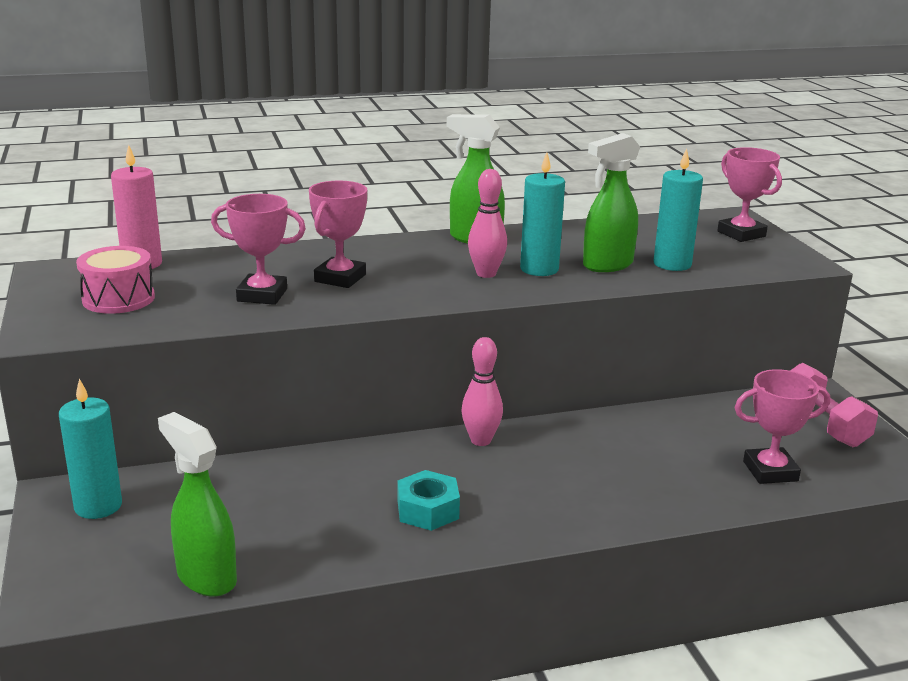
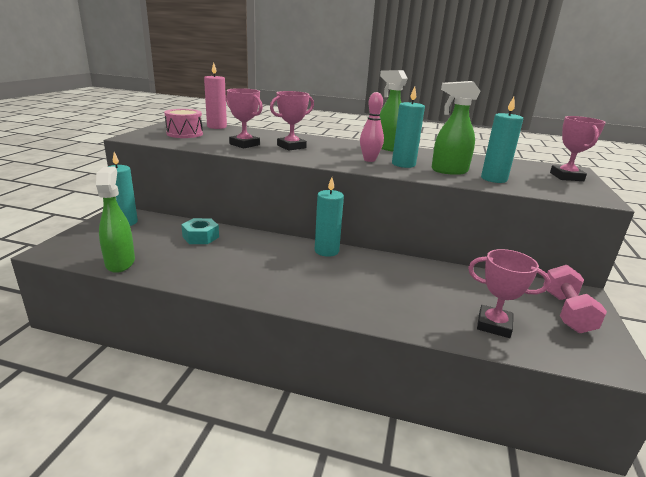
camera: 30 degrees right, 0 degrees up
(427, 510) = (256, 271): turquoise nut -> turquoise nut (200, 237)
(481, 440) = (326, 251): pink bowling pin -> turquoise candle

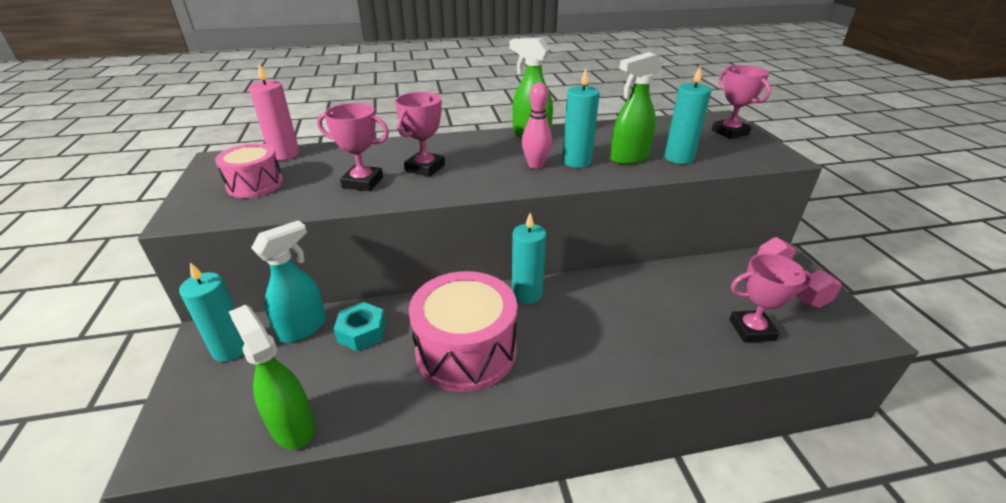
camera: 25 degrees left, 10 degrees up
(171, 225) = (303, 328): none -> turquoise spray bottle
(253, 264) = (466, 351): none -> pink drum

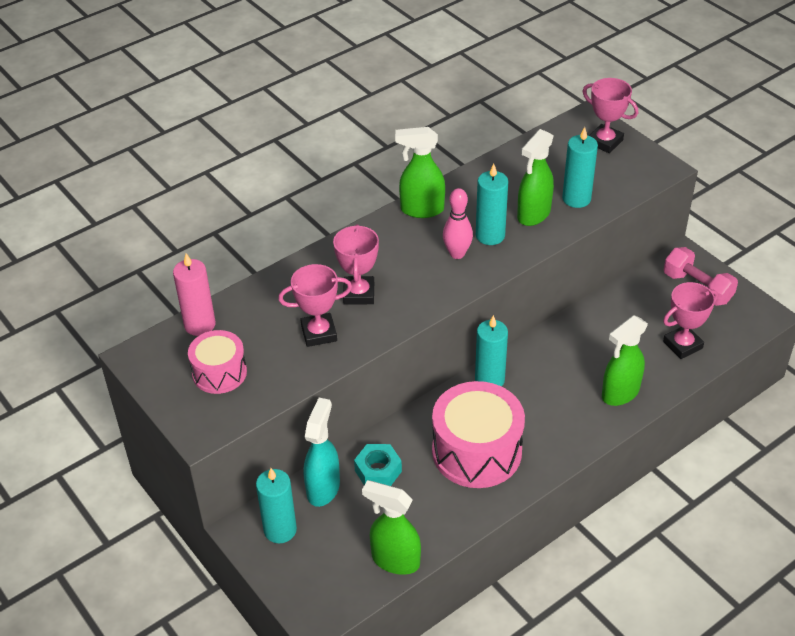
camera: 25 degrees left, 10 degrees up
(654, 352) = (620, 393): none -> green spray bottle

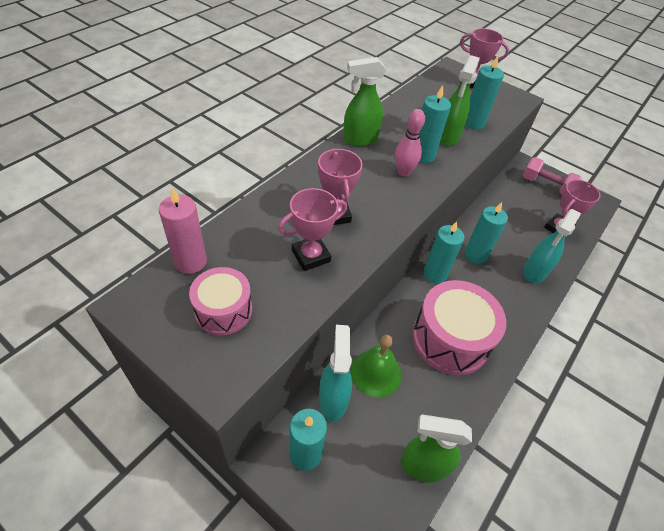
camera: 20 degrees left, 5 degrees up
(378, 471) = (376, 372): turquoise nut -> green bell
(552, 364) = (475, 255): none -> turquoise candle
(620, 393) = (534, 272): green spray bottle -> turquoise spray bottle

